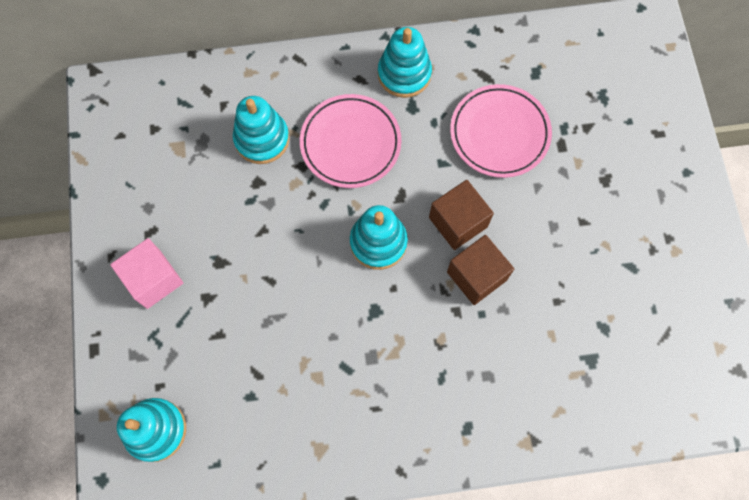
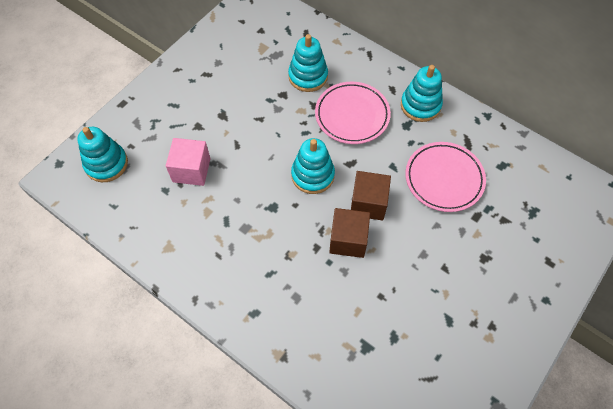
camera: 45 degrees right, 10 degrees down
(153, 279) = (183, 96): pink cube -> pink cube (191, 170)

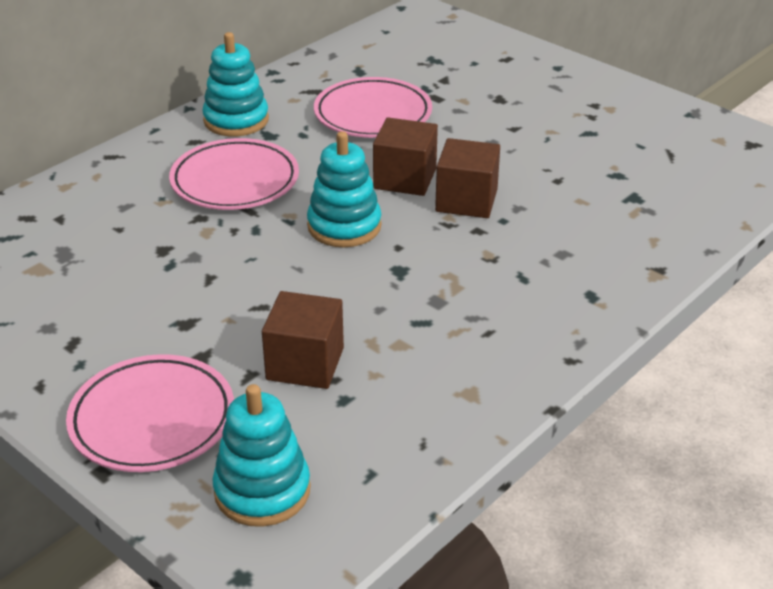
camera: 85 degrees left, 25 degrees down
(153, 115) = (152, 420): none -> pink plate
(191, 170) = (305, 364): pink cube -> brown cube
(308, 76) = (133, 220): turquoise stacking toy -> none

